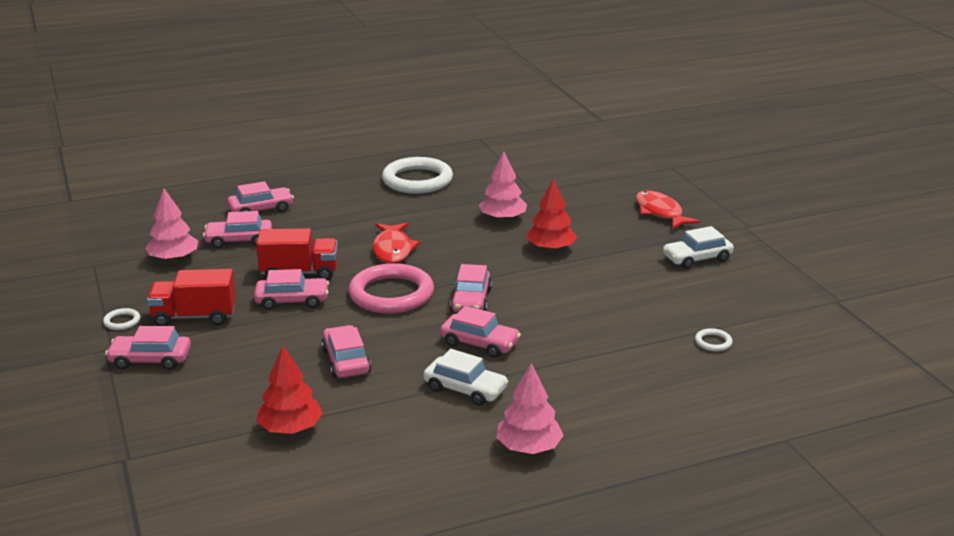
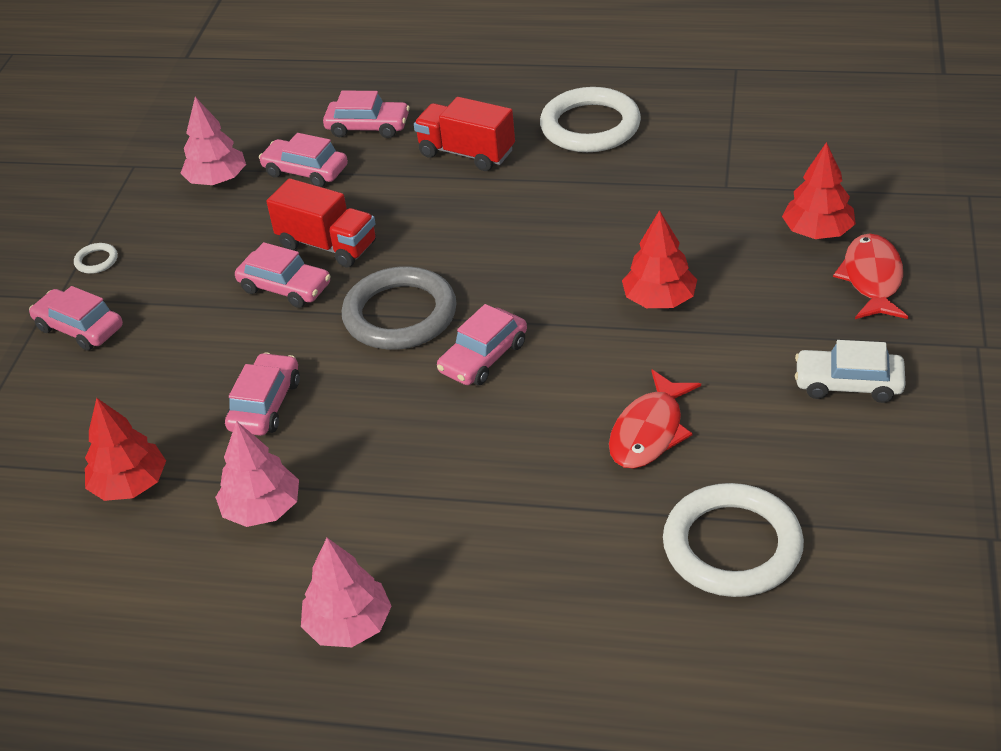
camera: 35 degrees right, 15 degrees up
(194, 317) = (169, 278): red truck -> red truck (466, 153)
(391, 294) = (400, 314): pink ring -> grey ring
(393, 250) = (462, 240): red fish -> red fish (650, 431)
(465, 389) = (356, 501): white car -> none
(480, 343) = (434, 433): pink car -> none
(502, 218) = (642, 226): pink tree -> pink tree (262, 509)
(608, 199) = (817, 232): none -> red tree
(713, 342) = (732, 546): white ring -> white ring, size x2.46

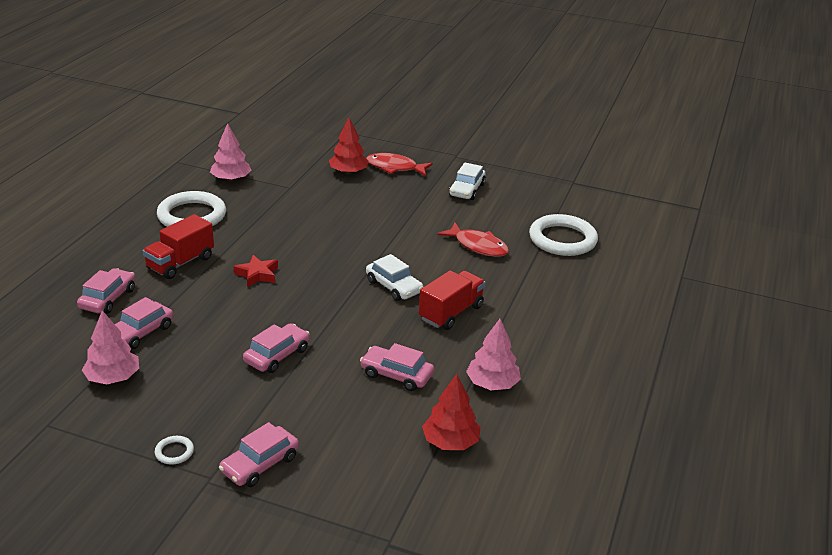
camera: 85 degrees left, 10 degrees down
(327, 245) = (241, 332): red truck -> red truck (451, 313)
(348, 625) = (591, 360): pink tree -> pink tree (231, 179)
(400, 314) = (336, 311): grey ring -> none
(465, 222) = (257, 274): none -> red star
(483, 357) = (394, 286): pink car -> white car
(659, 299) = (376, 224): red tree -> none

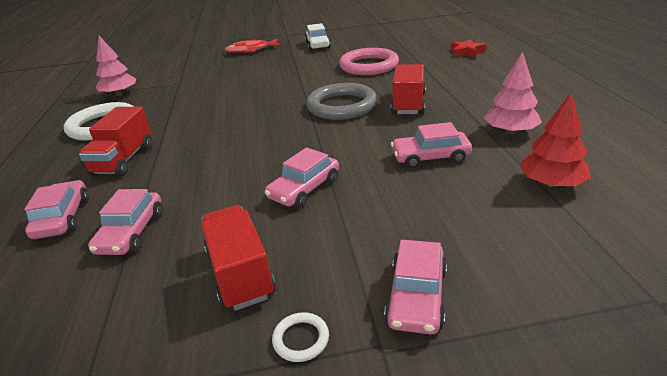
camera: 25 degrees left, 0 degrees up
(113, 378) = (135, 293): pink tree -> none
(178, 397) = (240, 273): none -> red truck
(257, 274) = (212, 140): red star -> red star (466, 52)
(277, 355) = (304, 189): pink car -> pink car turned 150 degrees counterclockwise
(348, 172) = (218, 62): red tree -> none
(394, 286) = (342, 106): white car -> grey ring
(478, 246) = (369, 66): red fish -> pink ring
(562, 239) = (418, 46): white ring -> none

